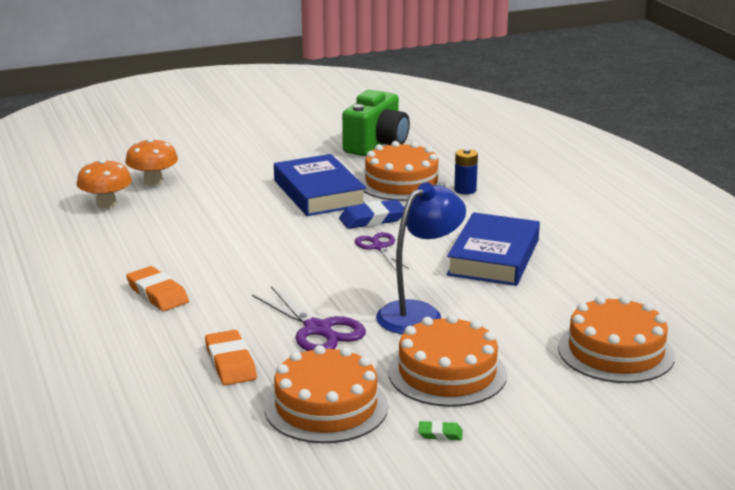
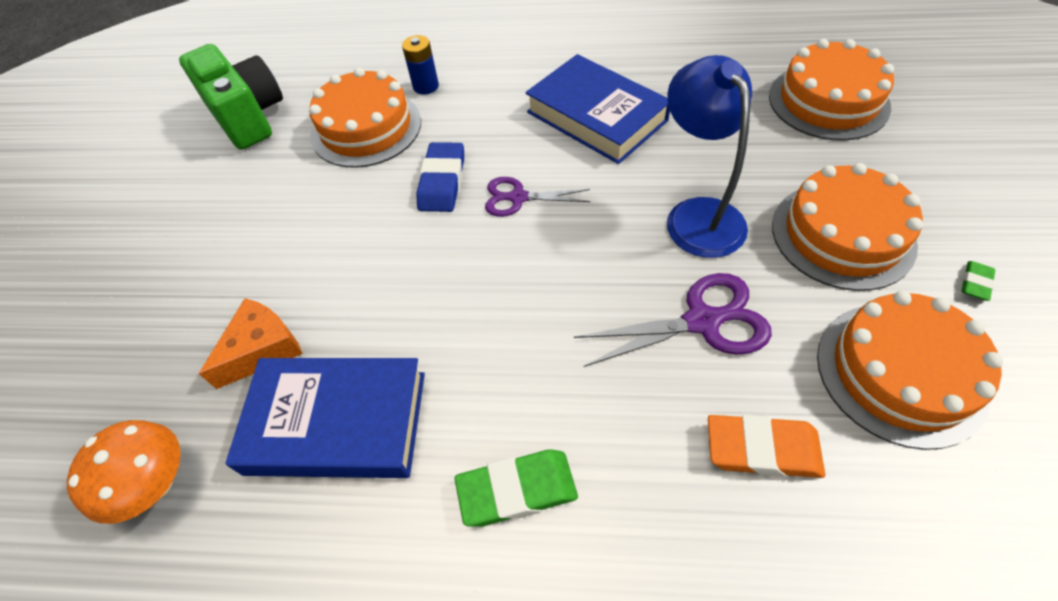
camera: 60 degrees left, 30 degrees up
(153, 181) = (133, 390): orange mushroom -> none
(157, 294) = (517, 490): orange eraser -> green eraser
(200, 204) = (262, 349): none -> orange cheese
(319, 193) = (333, 208): blue book -> blue book (337, 422)

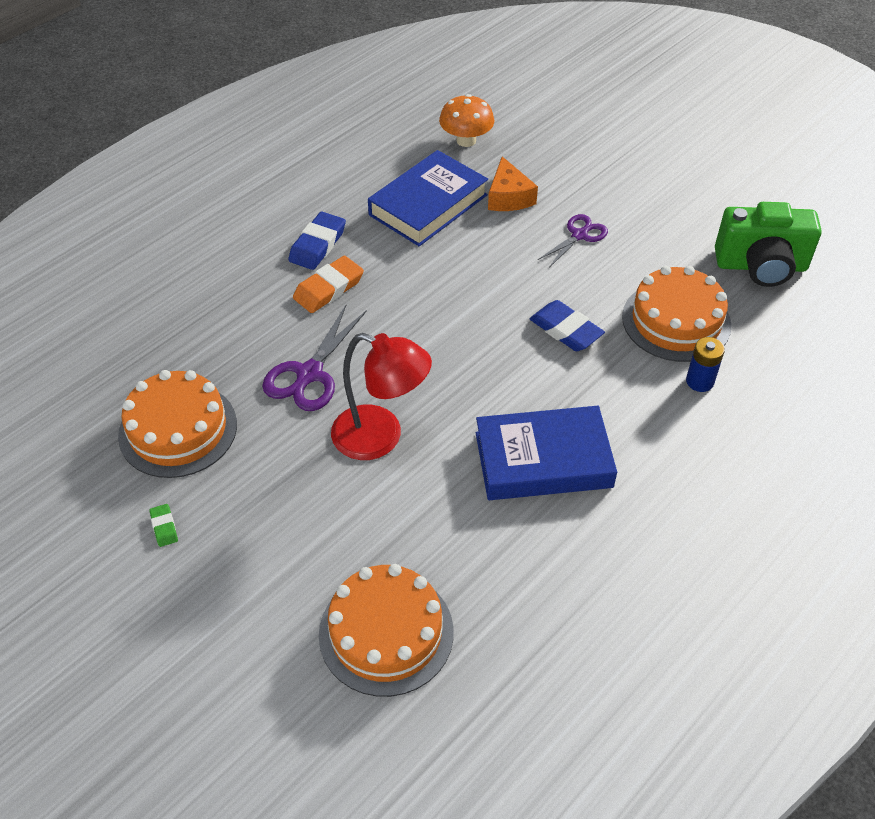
camera: 125 degrees right, 5 degrees down
(517, 198) = (505, 358): purple scissors -> purple scissors (579, 235)
(517, 490) = (317, 245): green eraser -> blue eraser
(697, 214) = (381, 437): blue lamp -> red lamp
(762, 449) = (223, 339): orange eraser -> orange eraser (328, 288)
(842, 235) = (274, 498): orange cake -> none

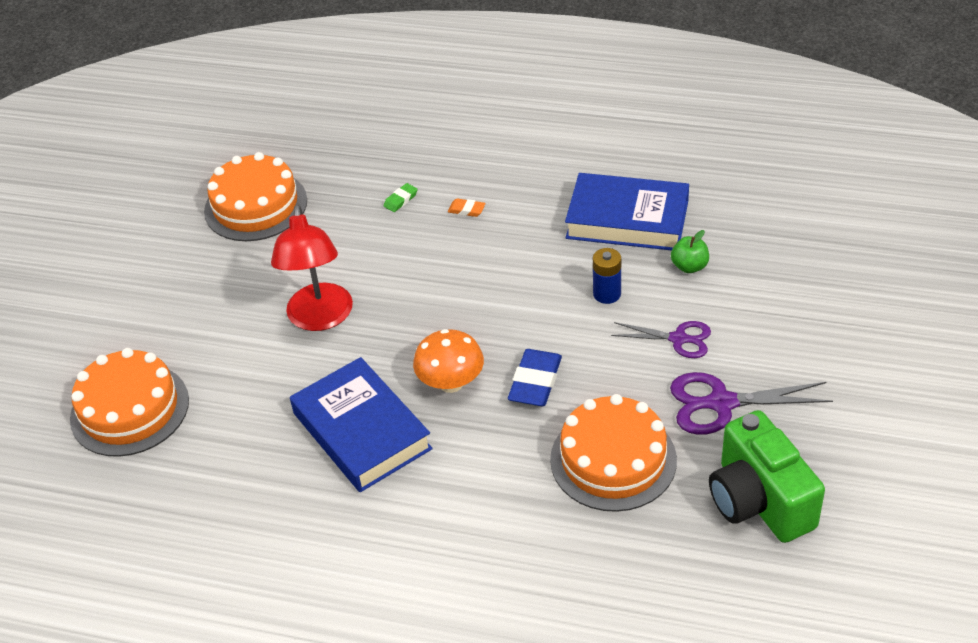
camera: 65 degrees right, 5 degrees down
(164, 527) = (162, 246): green eraser -> green eraser (400, 200)
(309, 374) = (360, 246): purple scissors -> purple scissors (721, 403)
(317, 245) = (514, 178): blue eraser -> none
(328, 288) = (466, 210): orange eraser -> orange eraser, size x0.51
(466, 140) = (746, 202): orange mushroom -> orange mushroom (451, 383)
(508, 197) = (689, 266): orange cheese -> green apple
(699, 381) = (540, 508): blue battery -> blue battery (607, 294)

